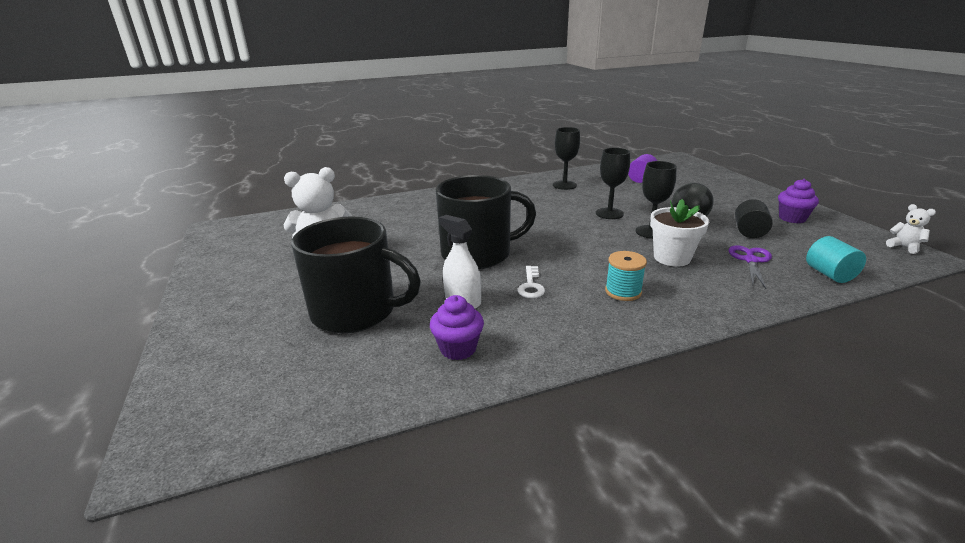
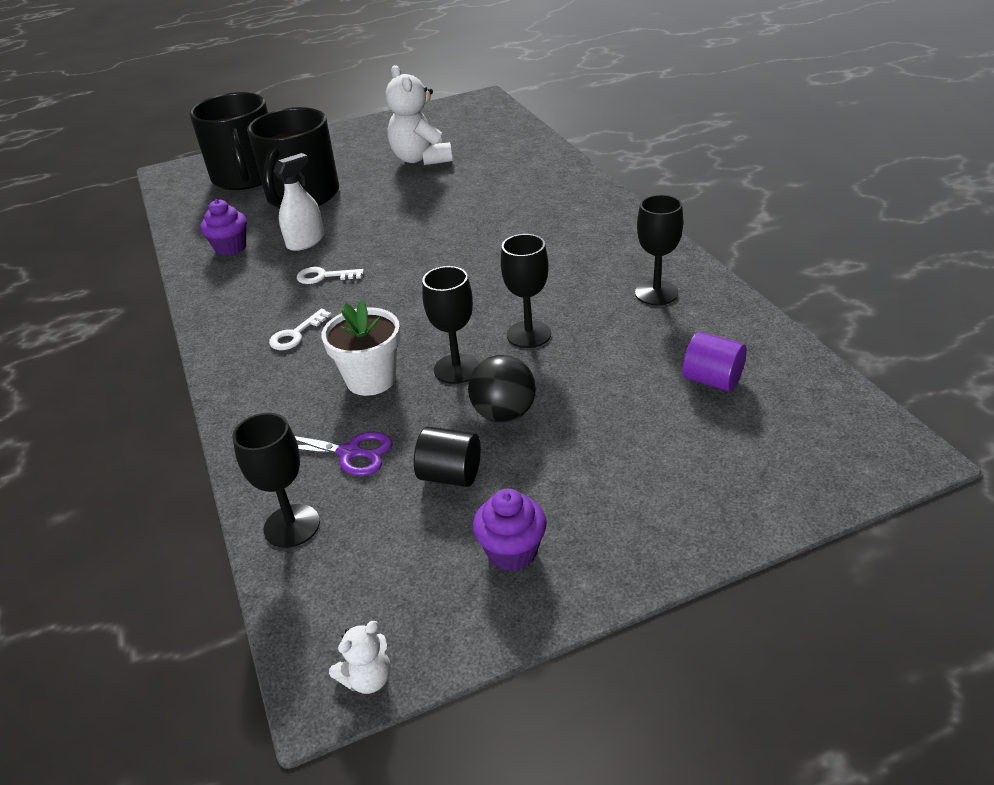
camera: 90 degrees right, 10 degrees up
(478, 254) = (404, 240): black mug -> black mug (246, 177)
(623, 291) = (295, 334): turquoise spool -> white key
(829, 274) = (292, 526): turquoise cylinder -> black goblet

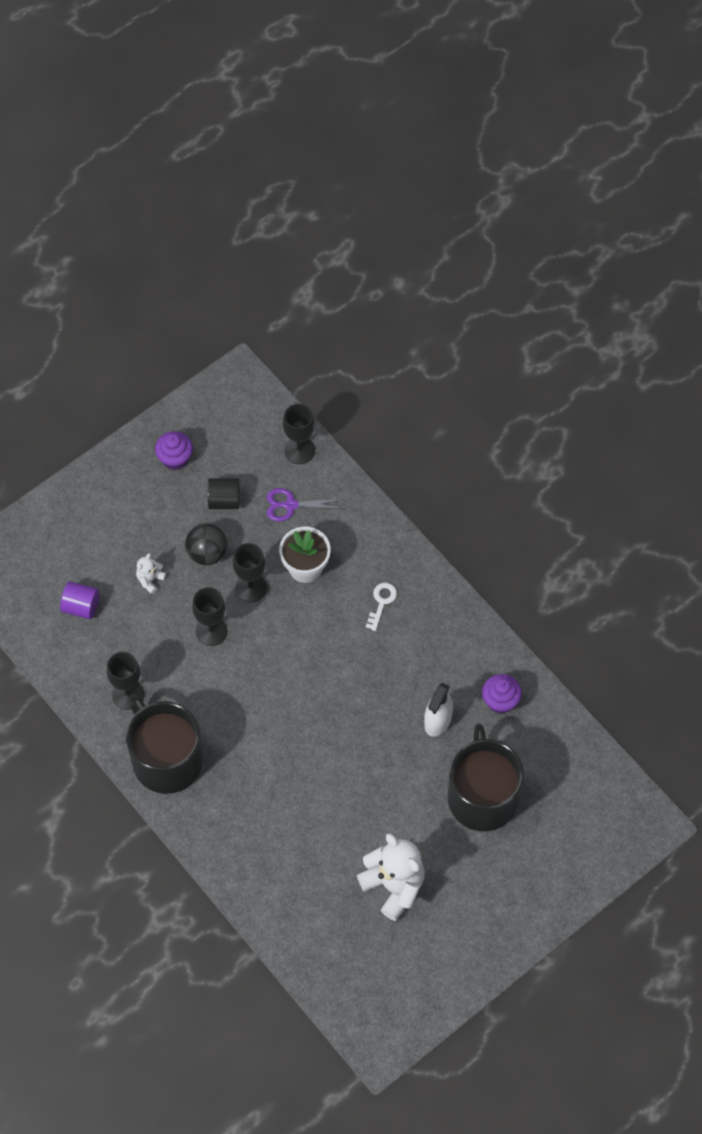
camera: 160 degrees right, 25 degrees up
(246, 177) = (562, 825): black mug -> black mug (166, 759)
(323, 276) = (396, 674): white key -> none
(367, 678) = (222, 382): white teddy bear -> white teddy bear (150, 580)

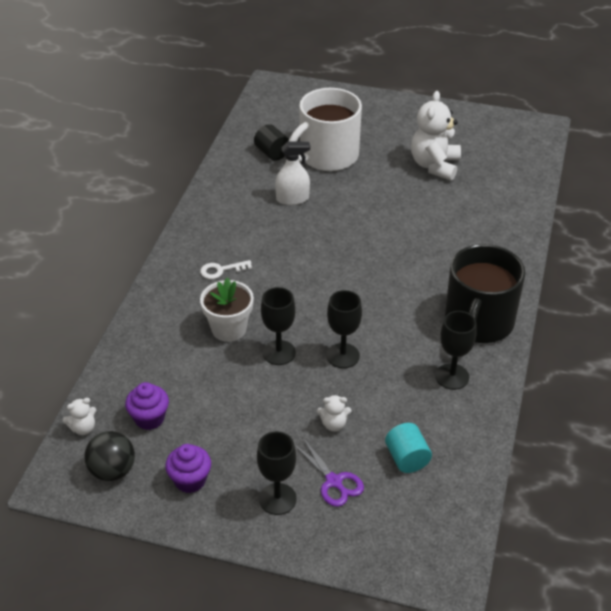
camera: 125 degrees left, 20 degrees down
(81, 606) = (407, 458): purple cylinder -> turquoise cylinder
(207, 553) = (271, 399): black ball -> black ball (112, 471)
(224, 500) = (207, 417): black cylinder -> black cylinder (272, 153)
(277, 417) = (83, 428): none -> white teddy bear
(290, 505) = (174, 369): purple scissors -> purple scissors (334, 481)
(299, 450) = (110, 393): black goblet -> black goblet (277, 499)
(482, 796) = (327, 156): black mug -> white mug
(500, 701) = (247, 177): purple cupcake -> purple cupcake (149, 418)

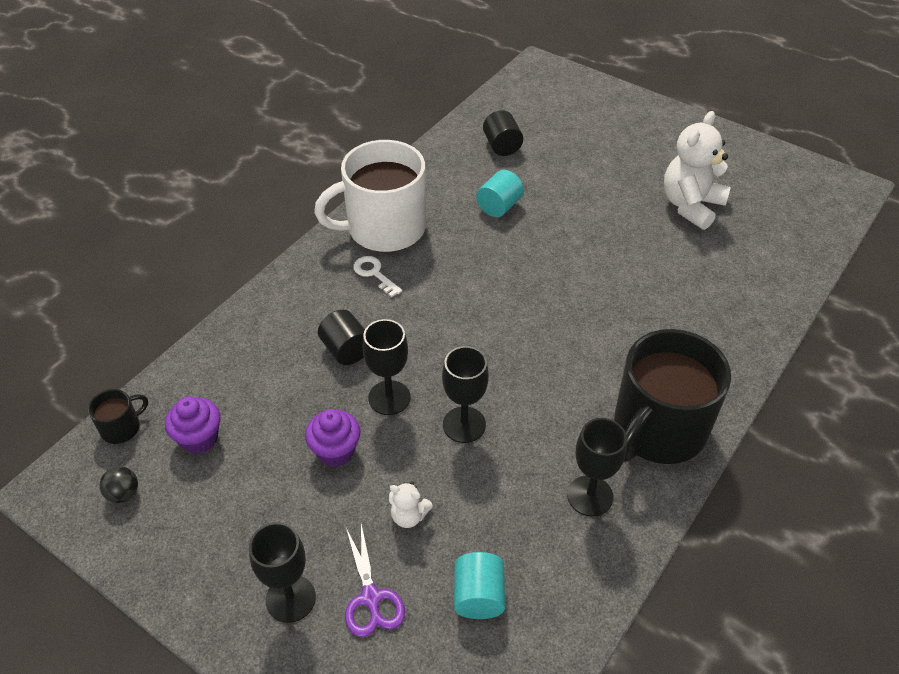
camera: 20 degrees right, 5 degrees up
(83, 428) = (121, 428): white teddy bear -> black mug
(112, 471) = (123, 493): black ball -> black ball, size x0.58
(190, 480) = (202, 536): purple cupcake -> purple cupcake (335, 451)
(221, 270) = (374, 274): white key -> white key turned 45 degrees clockwise
(229, 329) = (346, 350): white flower pot -> black cylinder
(292, 199) = (499, 206): white spray bottle -> turquoise cylinder
(327, 156) = (565, 164): white mug -> white mug (384, 228)

